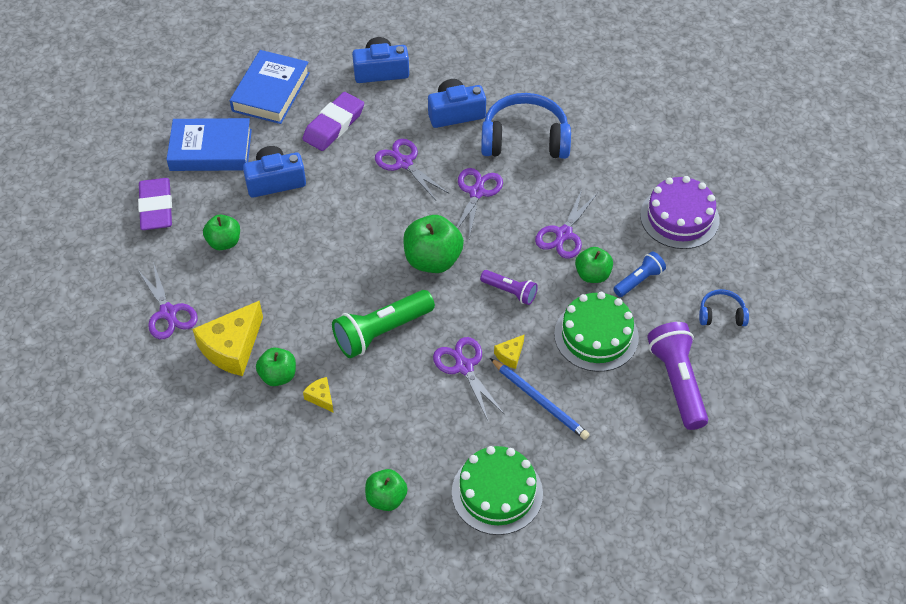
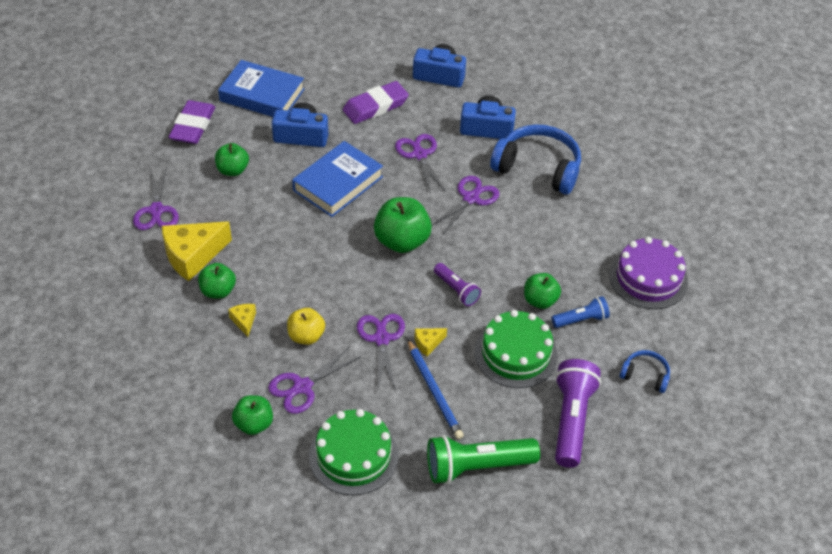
camera: 20 degrees right, 5 degrees down
(271, 92) = (336, 65): blue book -> blue book (338, 183)
(381, 332) = (325, 285): green flashlight -> green flashlight (477, 467)
(390, 390) = (306, 336): none -> yellow apple
(564, 234) = (531, 258): purple scissors -> purple scissors (302, 387)

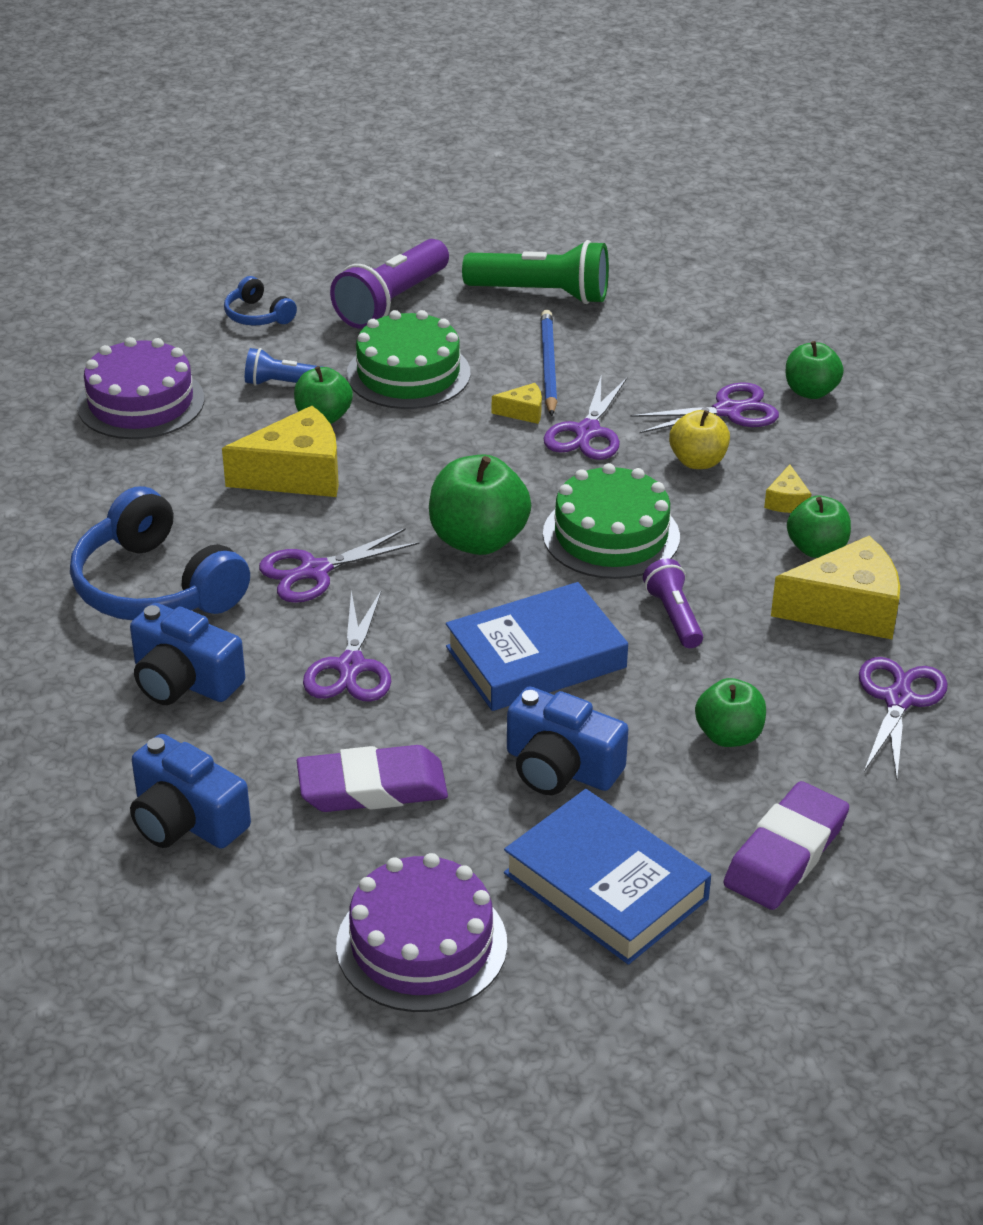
camera: 155 degrees left, 10 degrees down
(322, 58) = (421, 944): none -> purple cake
(353, 455) = (690, 336): green cake -> green cake (611, 535)
(456, 290) = (437, 458): purple flashlight -> purple flashlight (673, 616)
(524, 254) = (296, 474): none -> yellow cheese

